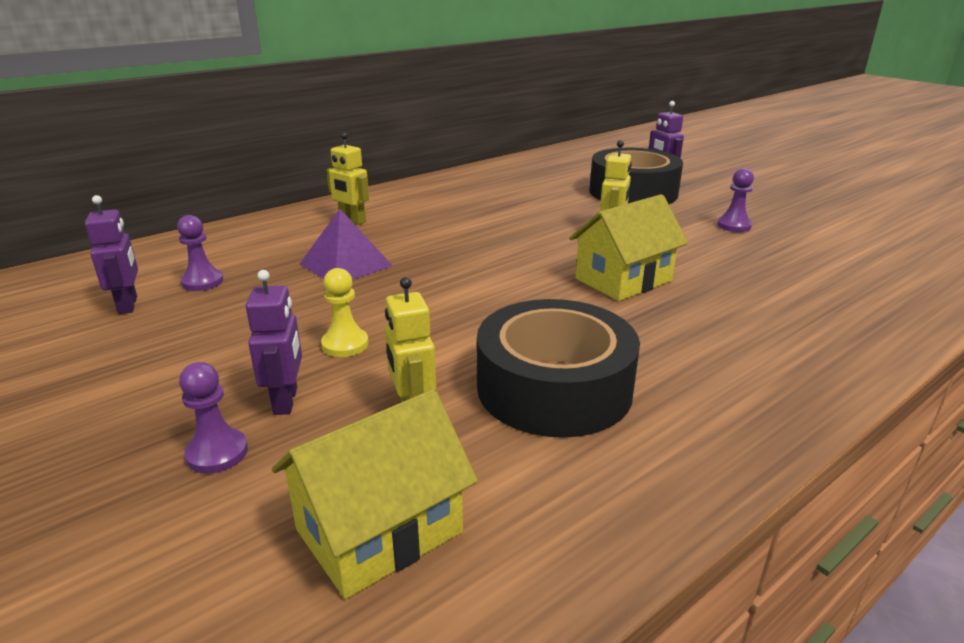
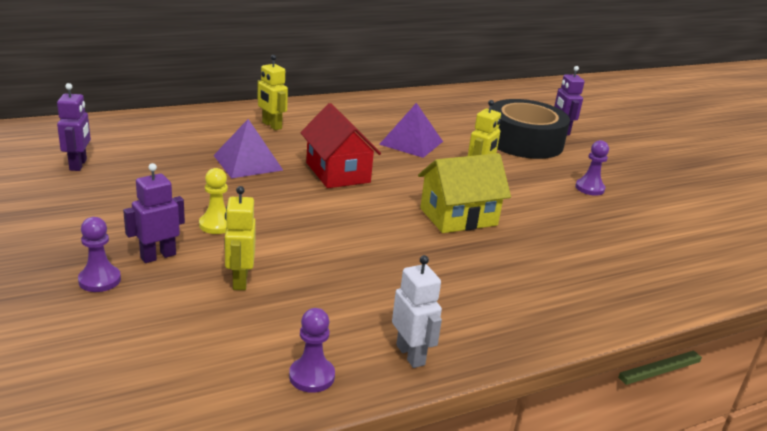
camera: 10 degrees right, 0 degrees up
(202, 282) = (136, 156): purple pawn -> purple pawn (312, 376)
(286, 401) = (158, 256): purple robot -> purple robot turned 135 degrees counterclockwise
(379, 531) = (179, 349): yellow house -> none
(458, 257) = (338, 172): none -> red house
(518, 213) = (411, 143): none -> purple pyramid
(554, 387) = (348, 286): black tape -> none
(690, 461) = (411, 355): none -> white robot

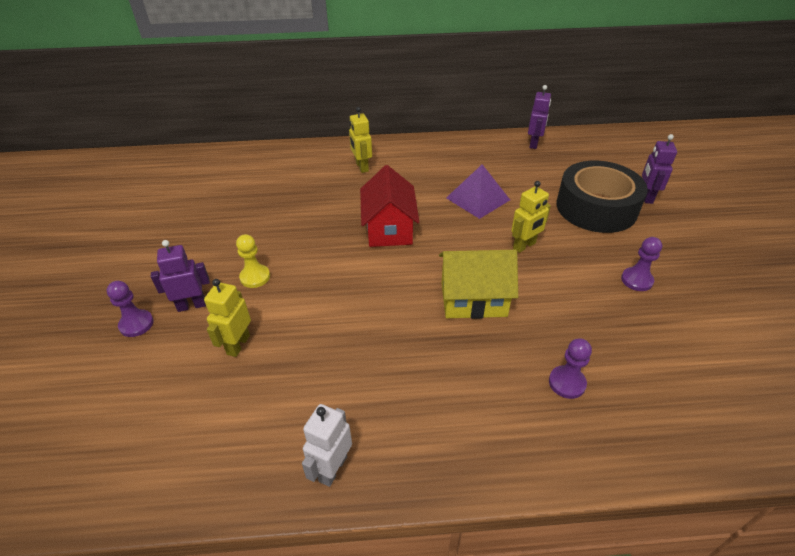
camera: 25 degrees right, 15 degrees up
(78, 165) = (189, 197): purple robot -> purple robot (534, 144)
(248, 162) = (318, 208): purple pyramid -> none
(312, 376) = (233, 472): purple pawn -> purple pawn (567, 383)
(411, 355) = (332, 468): white robot -> white robot turned 150 degrees counterclockwise

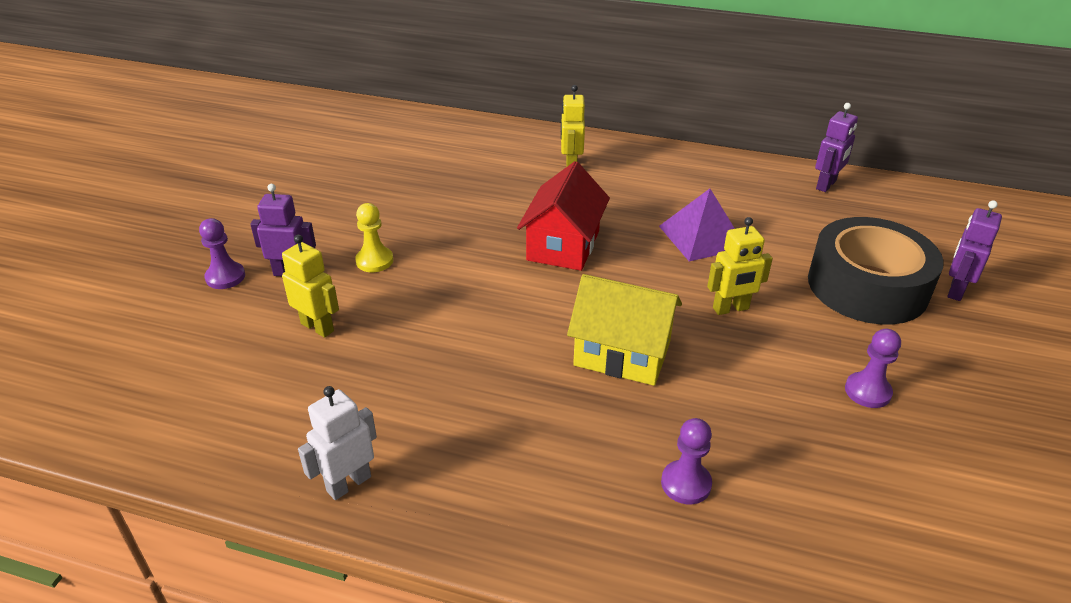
camera: 20 degrees right, 5 degrees down
(238, 345) = (318, 327): yellow robot -> yellow robot turned 90 degrees clockwise

